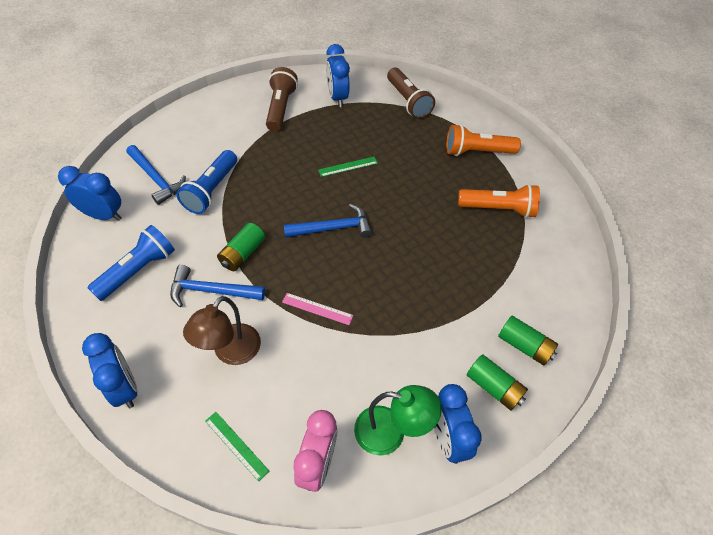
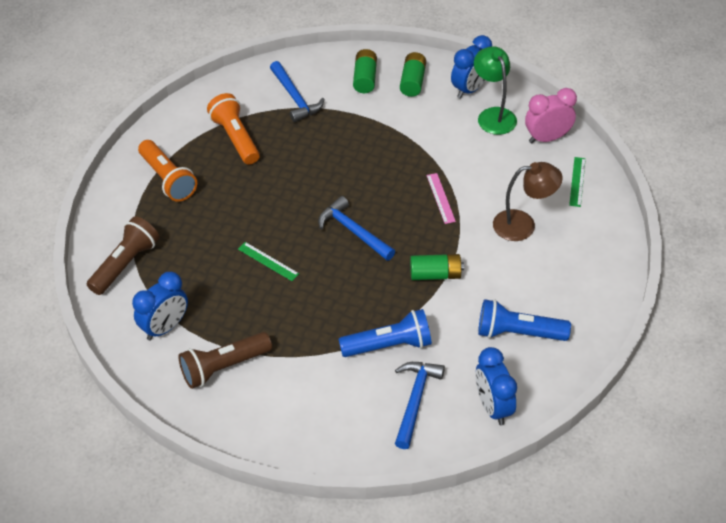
camera: 120 degrees left, 5 degrees down
(124, 387) = (606, 265): blue clock -> none
(211, 291) = (488, 270): blue hammer -> blue hammer (295, 98)

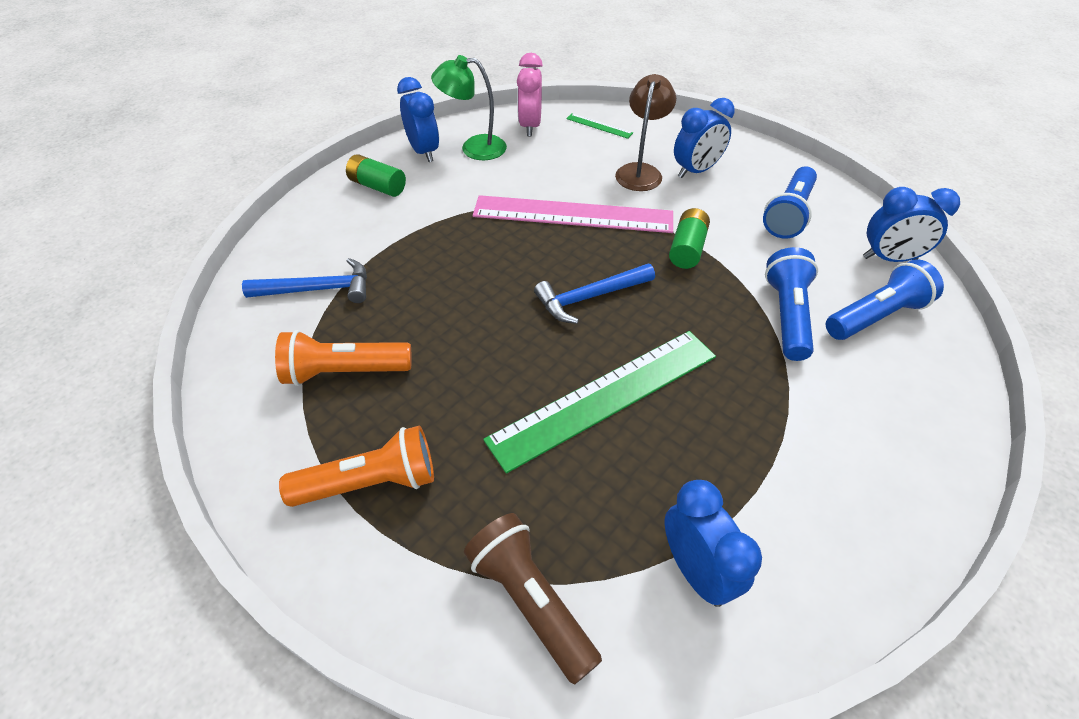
camera: 70 degrees left, 0 degrees up
(223, 367) = (795, 505): brown flashlight -> none
(268, 261) = (605, 397): green ruler -> green ruler, size x2.43
(365, 78) = (339, 220): green battery -> none
(415, 400) = (876, 316): blue hammer -> blue flashlight
(440, 198) = (573, 214): pink ruler -> pink ruler, size x2.43
(546, 261) = (696, 171): none -> blue clock

